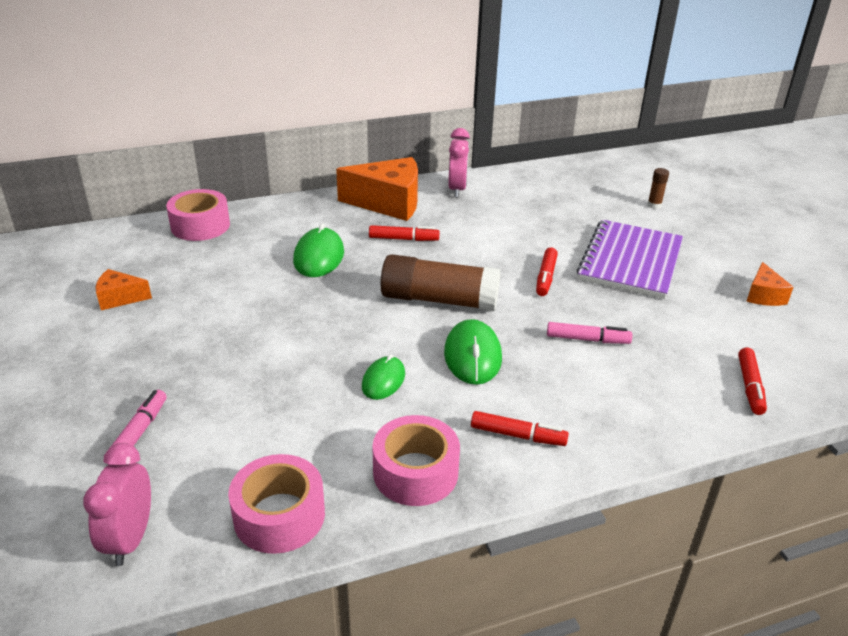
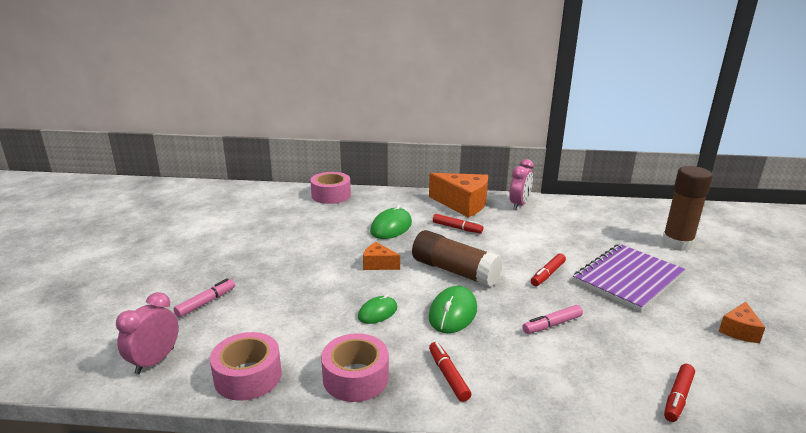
camera: 25 degrees right, 10 degrees down
(120, 298) = (254, 225): orange cheese -> orange cheese (378, 264)
(518, 435) = (448, 376): red marker -> red marker turned 150 degrees counterclockwise
(587, 339) = (552, 324): pink marker -> pink marker turned 120 degrees clockwise
(654, 205) = (677, 243): brown glue stick -> brown glue stick, size x2.45

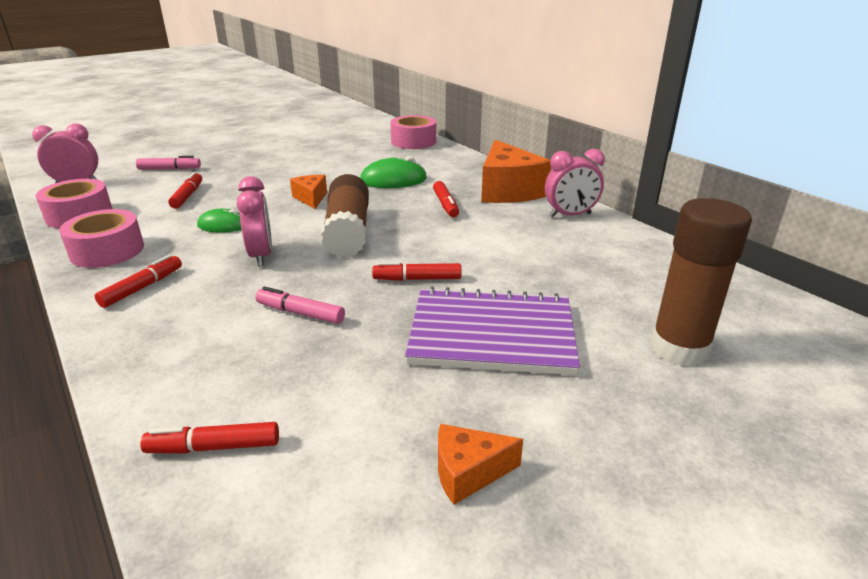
camera: 50 degrees right, 5 degrees up
(290, 311) = (188, 196): none -> red marker
(452, 313) = (261, 256): green mouse -> pink clock

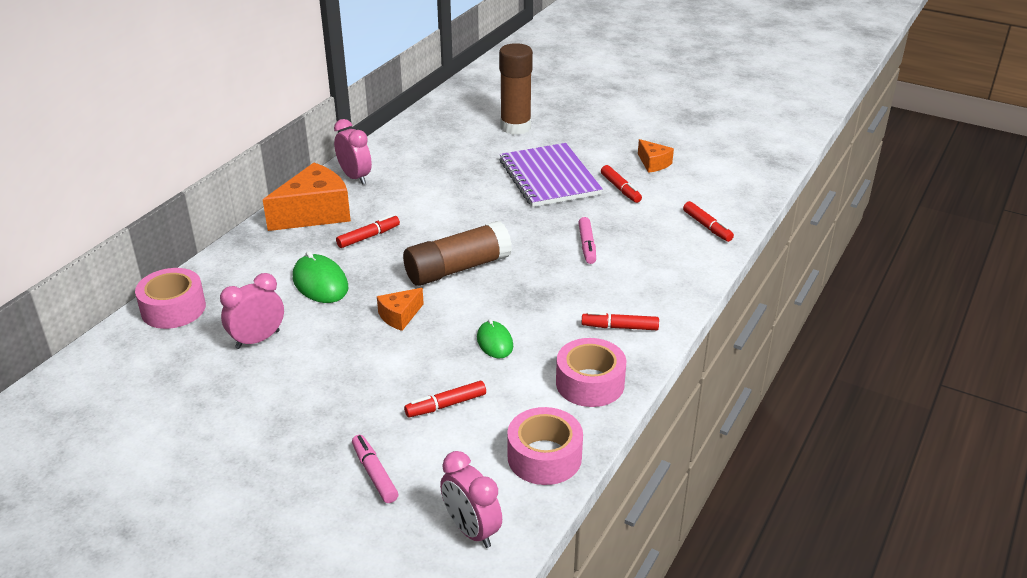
camera: 115 degrees left, 5 degrees up
(261, 256) = (530, 294): pink clock -> pink clock (257, 339)
(417, 279) = (508, 216): red marker -> red marker (620, 189)

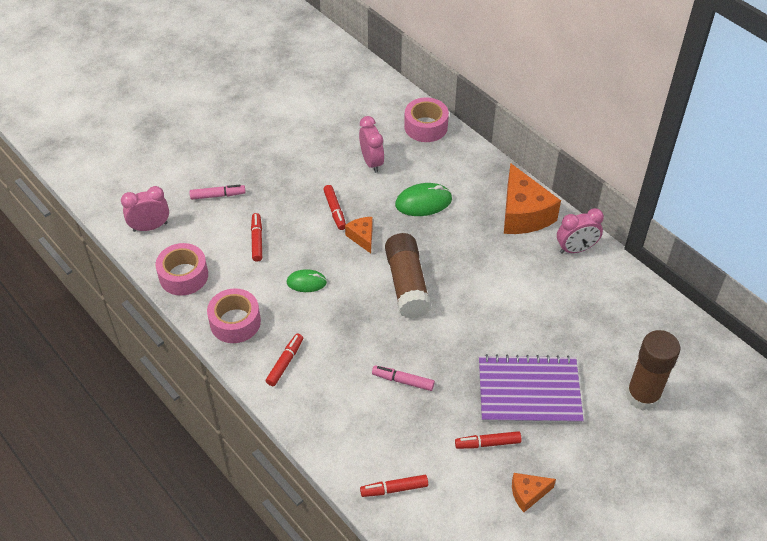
camera: 110 degrees right, 15 degrees up
(368, 237) = (475, 240): red marker -> red marker (335, 211)

